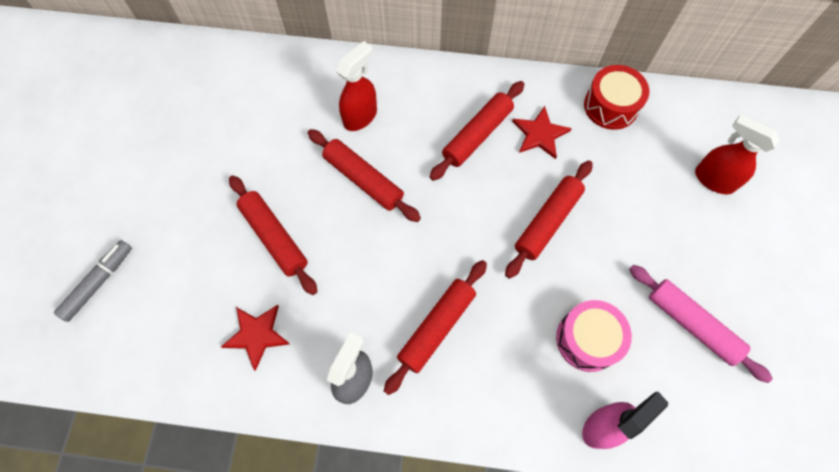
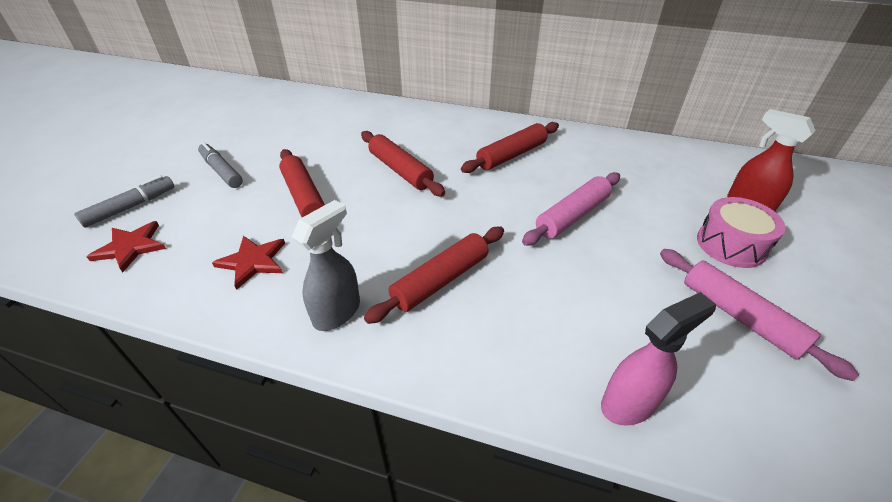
camera: 10 degrees right, 25 degrees down
(170, 211) = (222, 171): none -> grey marker
(360, 116) = (411, 135): red spray bottle -> none
(540, 134) = (570, 160): red star -> red star (130, 247)
(547, 222) = (572, 216): red rolling pin -> pink rolling pin
(587, 339) = (611, 313): pink drum -> pink drum (731, 245)
(611, 106) = (639, 150): red drum -> none

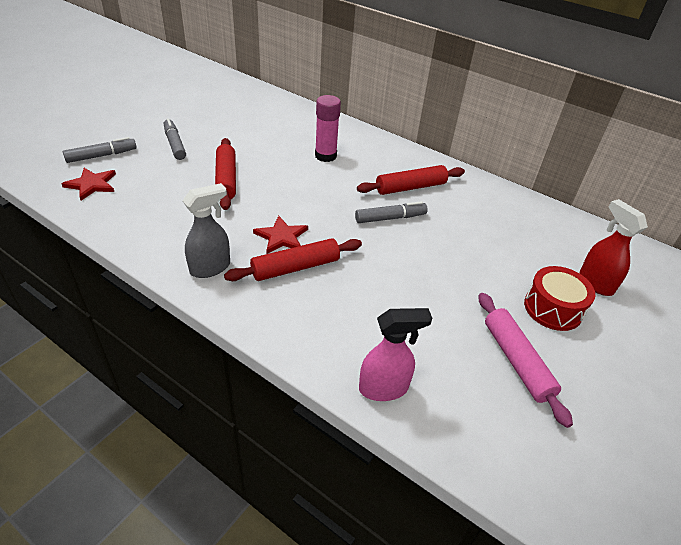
camera: 15 degrees right, 0 degrees up
(253, 261) = (169, 217): red star -> red star (281, 237)
(400, 170) = (310, 177): red rolling pin -> none
(404, 143) = (325, 156): none -> pink glue stick
(511, 193) = (390, 218): none -> grey marker
(572, 216) = (430, 249): pink rolling pin -> none
(731, 245) = (553, 308): pink drum -> red drum

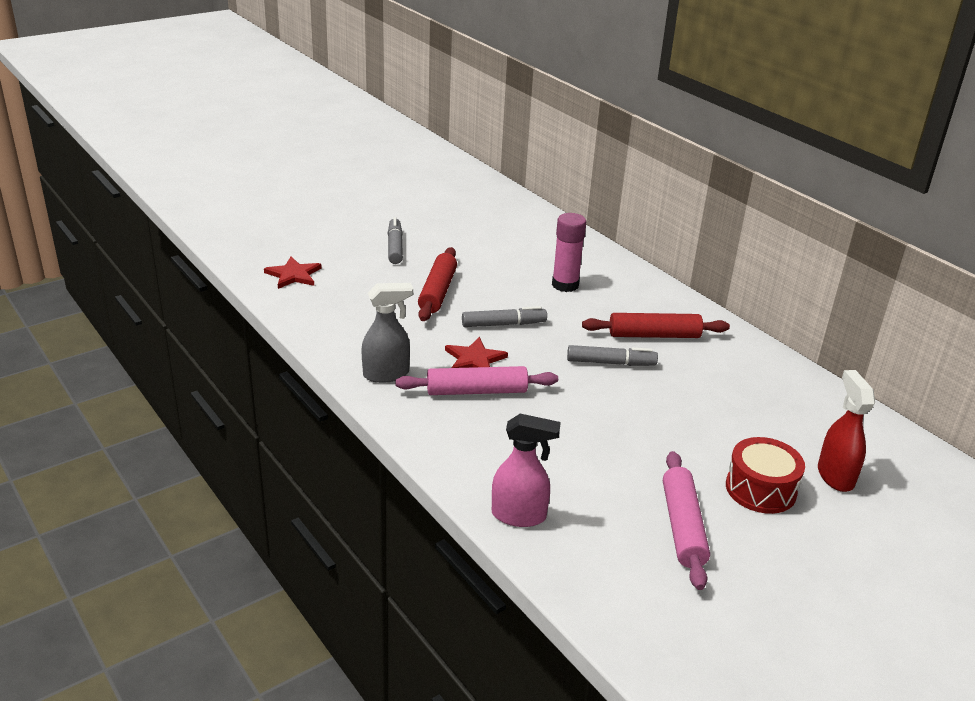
camera: 20 degrees right, 10 degrees down
(102, 156) = (313, 248): grey marker -> grey marker (503, 324)
(295, 267) = (476, 391): red rolling pin -> pink rolling pin

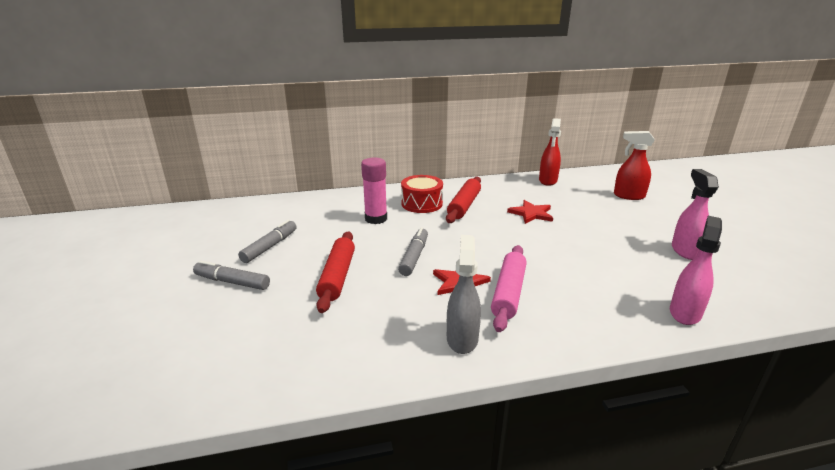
camera: 65 degrees left, 5 degrees down
(293, 275) = (213, 367): red star -> red star (531, 213)
(438, 292) = (338, 276): red rolling pin -> red rolling pin turned 60 degrees clockwise
(611, 363) = (491, 228): grey marker -> grey marker (270, 246)
(683, 526) = (685, 251): pink rolling pin -> pink spray bottle
(760, 489) = (642, 218): red drum -> red drum (422, 204)
(812, 393) = (548, 181): none -> red spray bottle

